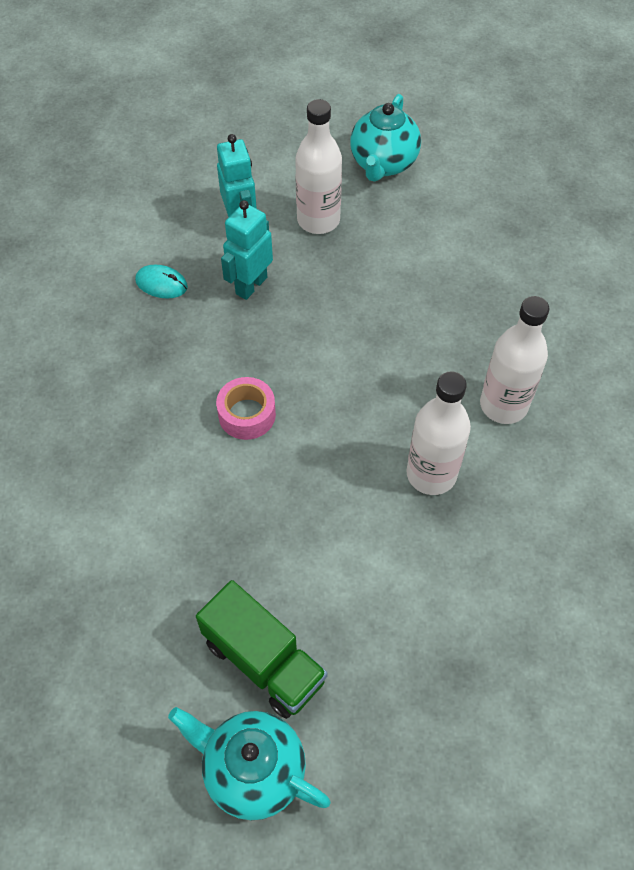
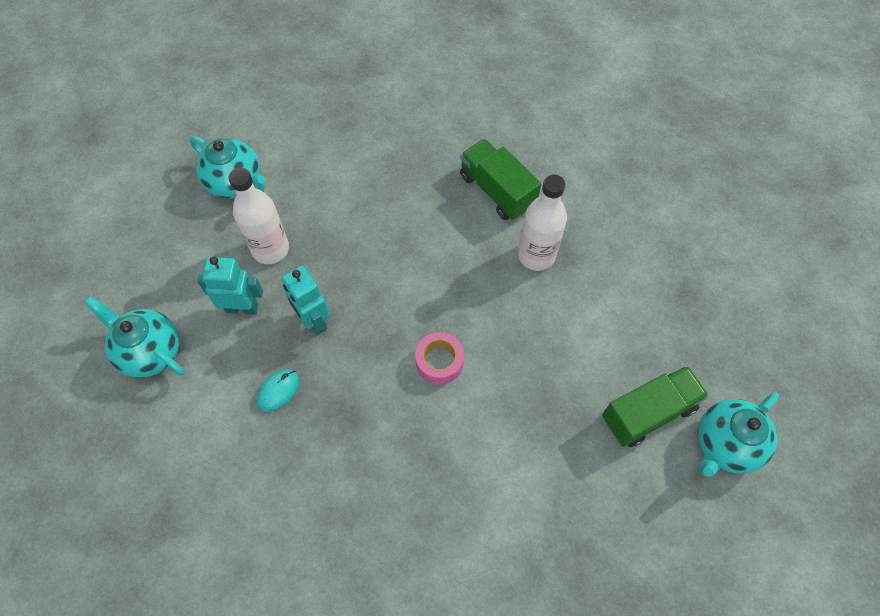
camera: 70 degrees left, 5 degrees up
(166, 172) = (150, 351): none -> turquoise teapot
(503, 405) = (497, 191): white bottle -> green truck

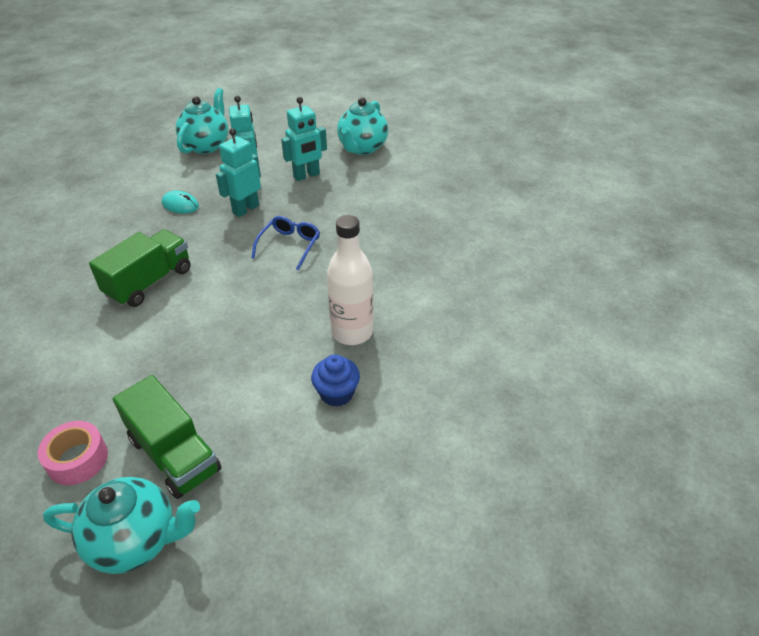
camera: 75 degrees right, 20 degrees down
(270, 249) = (306, 176): white bottle -> turquoise robot
(396, 286) = (289, 246): none -> blue glasses
(439, 362) = (217, 285): pink tape -> pink tape (77, 459)
(497, 191) = (420, 291): green truck -> green truck (149, 282)
(605, 281) = (336, 393): none -> blue cupcake
(725, 444) = (136, 540): turquoise teapot -> turquoise teapot turned 150 degrees clockwise

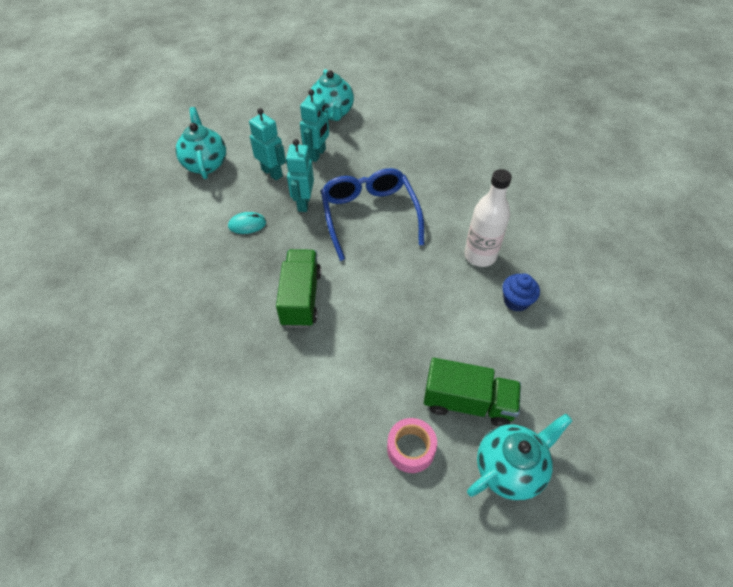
camera: 35 degrees left, 10 degrees up
(289, 246) = (369, 216): blue glasses -> blue glasses, size x1.88

